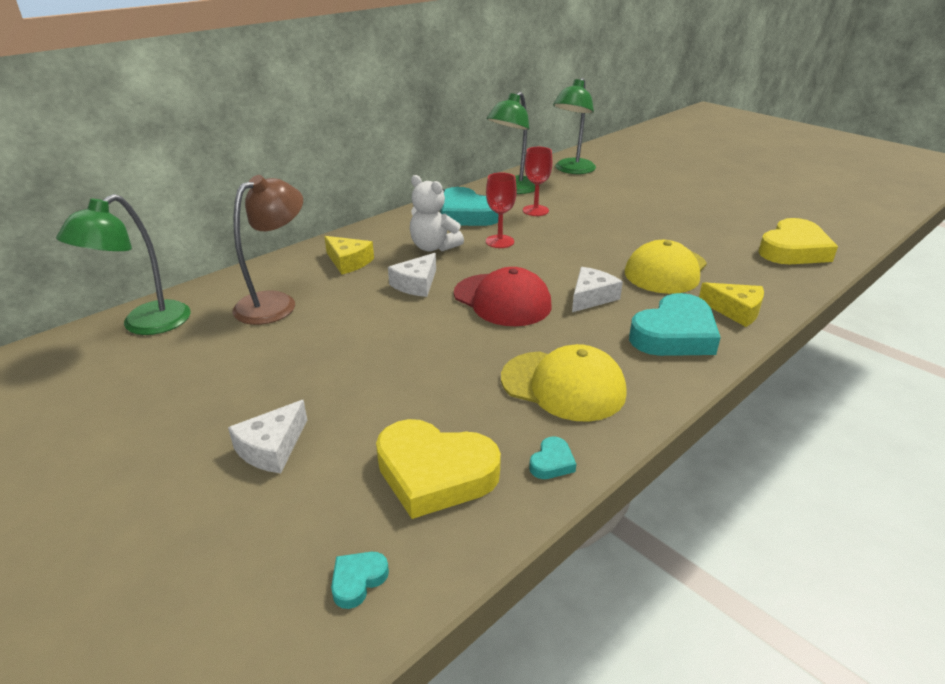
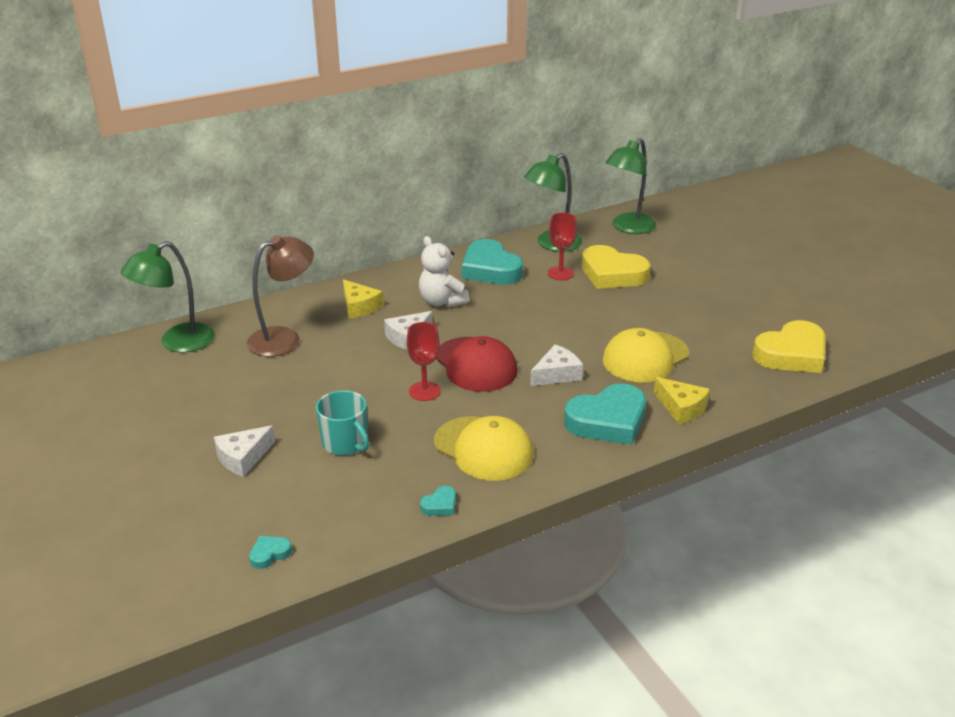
camera: 15 degrees right, 0 degrees up
(397, 406) = (345, 443): none -> turquoise mug
(435, 473) = (350, 497): yellow heart -> yellow heart (612, 274)
(499, 241) = (506, 304): red goblet -> red goblet (424, 391)

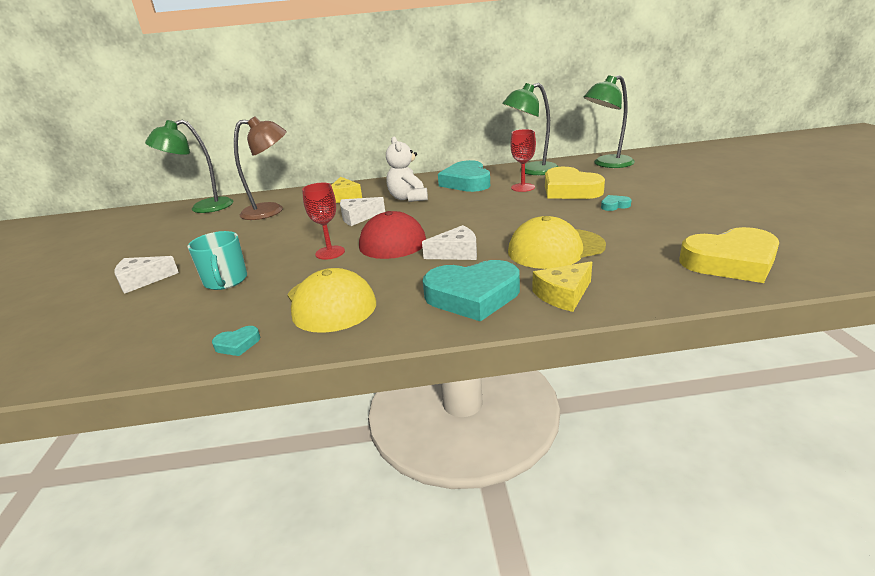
camera: 25 degrees right, 5 degrees down
(269, 554) = (54, 358): turquoise heart -> turquoise heart (614, 205)
(681, 408) = (563, 295): yellow cheese -> yellow cheese turned 75 degrees clockwise

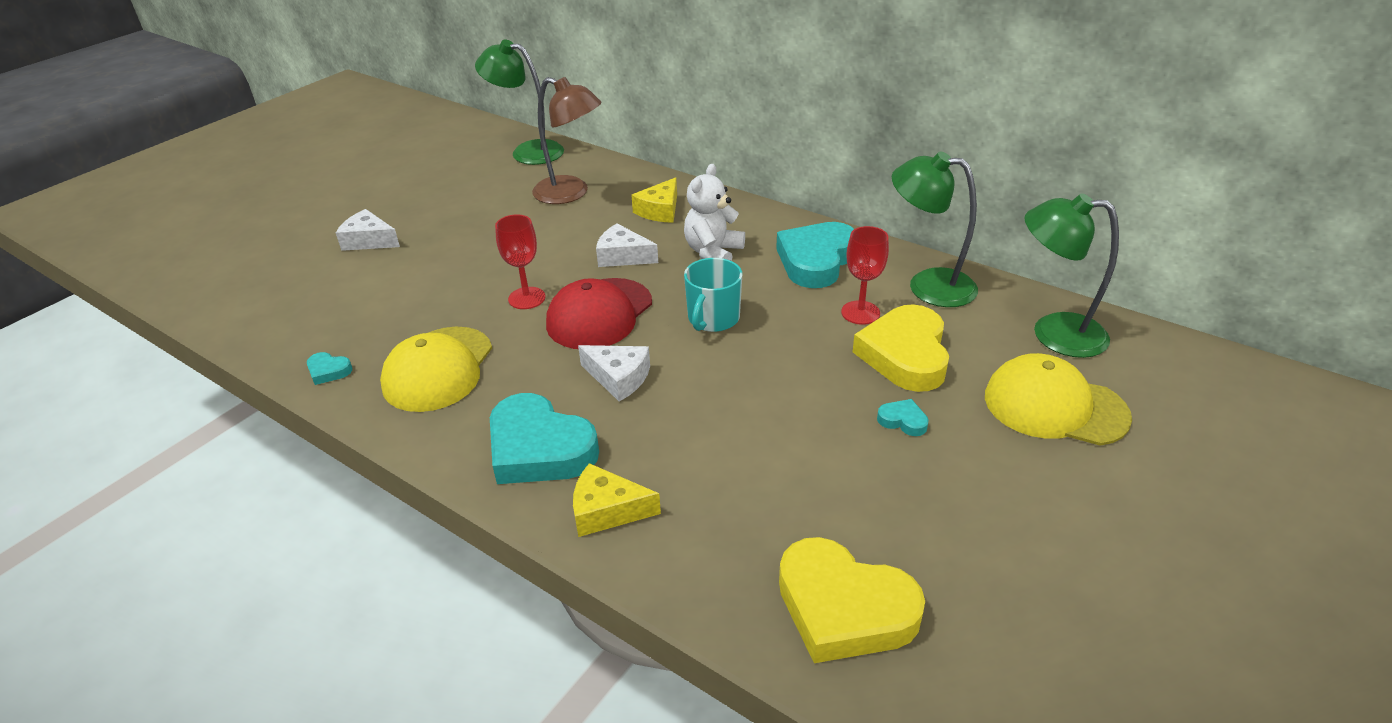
camera: 40 degrees right, 10 degrees up
(225, 281) = (413, 283): turquoise mug -> turquoise mug (713, 318)
(555, 249) = (711, 443): yellow cap -> yellow cap (1054, 406)

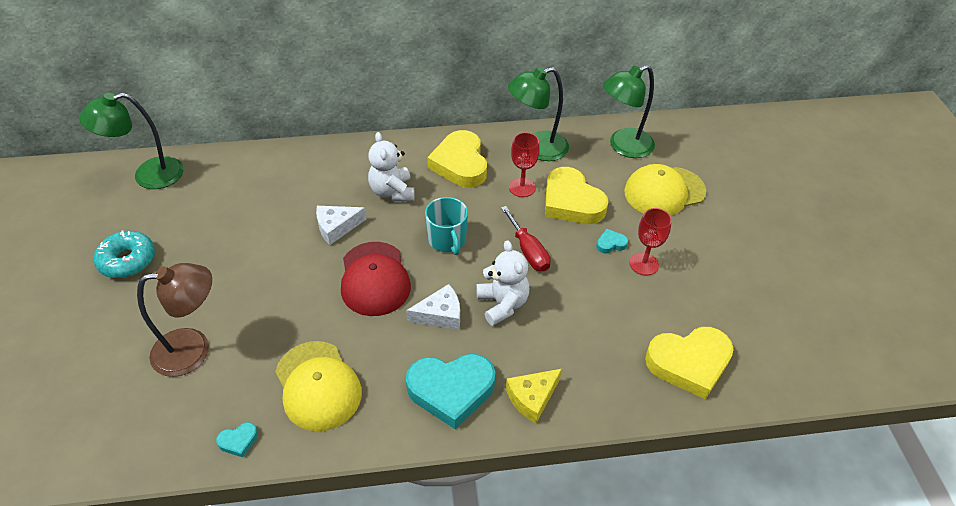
camera: 45 degrees left, 10 degrees up
(369, 240) = (117, 325): white cheese -> none
(435, 201) = (127, 260): none -> turquoise donut
(527, 298) = (310, 297): red goblet -> red goblet (644, 264)
(571, 193) = (234, 196): brown lamp -> brown lamp (193, 349)
(660, 210) = (318, 177): yellow cheese -> none
(693, 405) = (502, 304): none -> white teddy bear
(788, 374) = (528, 251): none -> red screwdriver
(816, 261) = (460, 164): turquoise heart -> yellow heart

